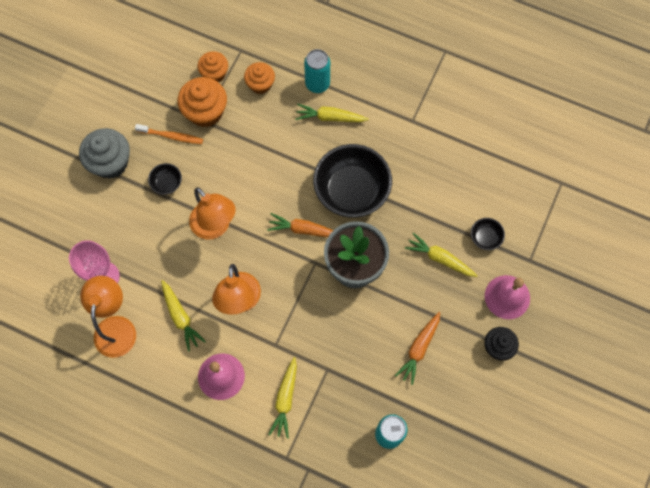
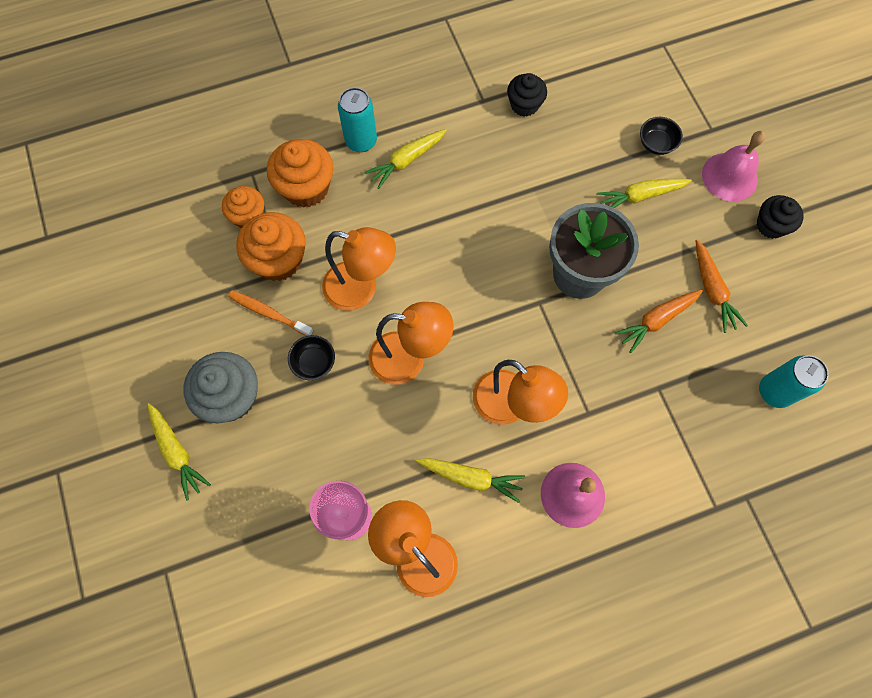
camera: 45 degrees left, 0 degrees up
(171, 136) = (269, 313): orange toothbrush -> orange toothbrush turned 120 degrees counterclockwise
(230, 167) = (361, 289): none -> orange lamp
(260, 84) = (306, 188): orange cupcake -> orange cupcake, size x1.57
(285, 399) = (654, 454): yellow carrot -> yellow carrot (177, 452)
(304, 230) = (495, 282): orange carrot -> orange carrot (656, 320)
(351, 191) = (499, 208): black bowl -> none
(433, 145) = (524, 105): none -> black cupcake

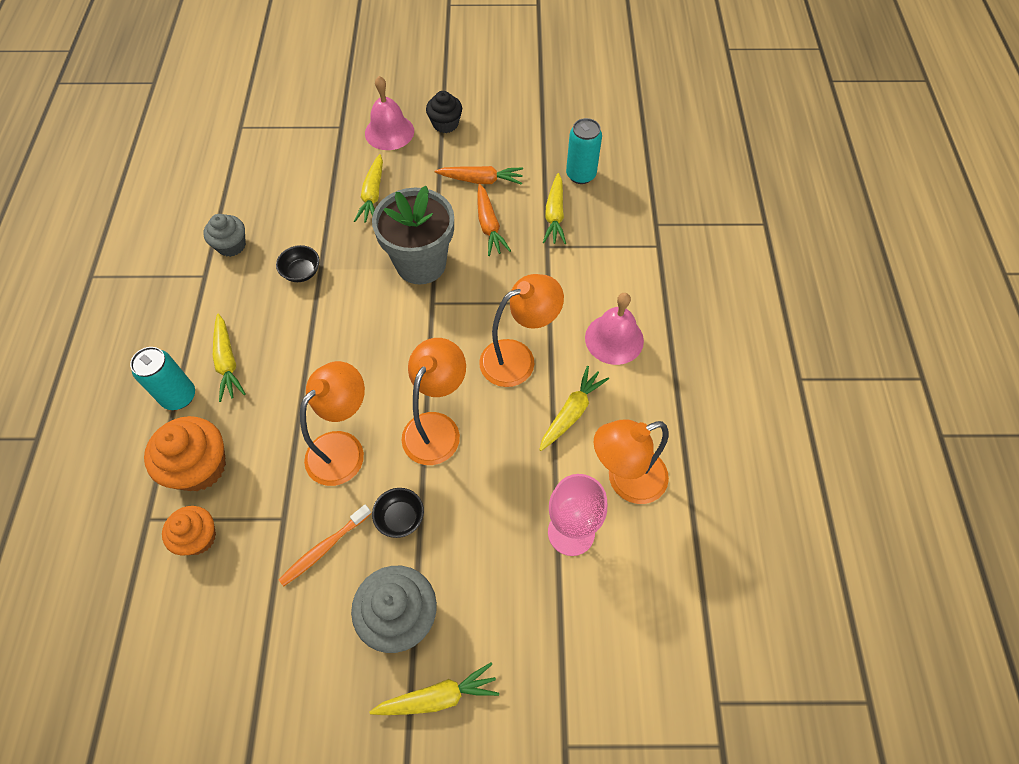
camera: 70 degrees left, 10 degrees down
(278, 260) = (268, 520): orange cupcake -> none
(524, 105) = (231, 245): black cupcake -> grey cupcake
(656, 144) = (331, 166): black bowl -> black bowl (301, 272)
(703, 382) = (554, 215): none -> yellow carrot

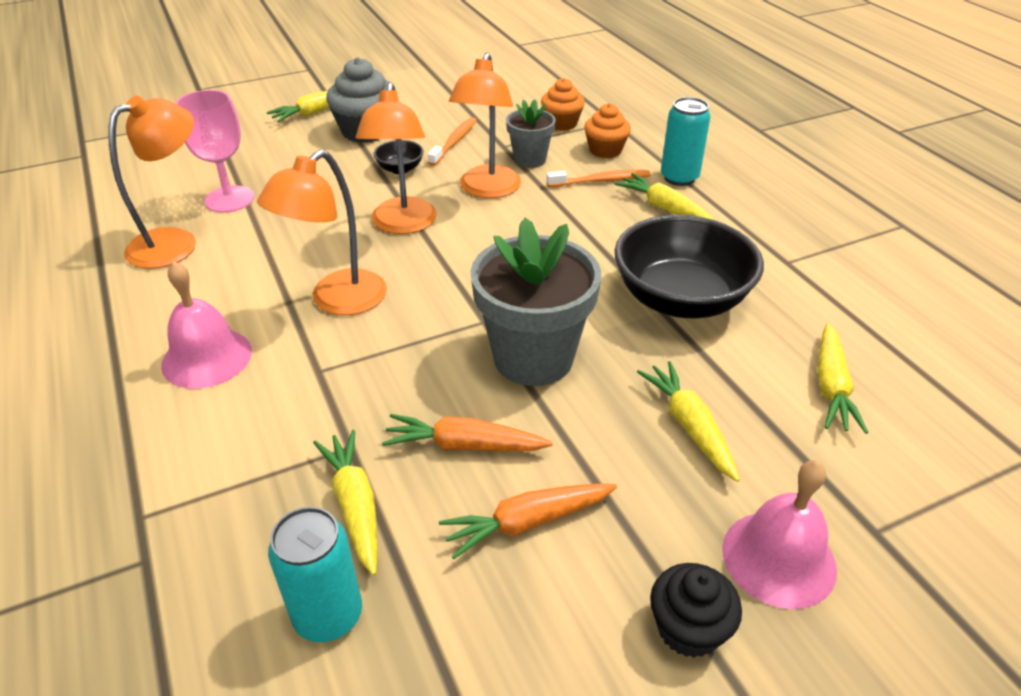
camera: 155 degrees right, 20 degrees down
(199, 467) = (605, 150): orange cupcake -> orange cupcake, size x0.64
(231, 245) = (800, 298): grey cupcake -> none
(243, 420) = (601, 180): none -> orange toothbrush
(276, 481) = (530, 159): none -> grey flower pot
(301, 272) = (680, 300): black bowl -> black bowl, size x2.30
(489, 226) = (464, 445): orange carrot -> orange carrot turned 45 degrees counterclockwise
(571, 412) = (251, 274): yellow carrot -> yellow carrot (831, 387)

